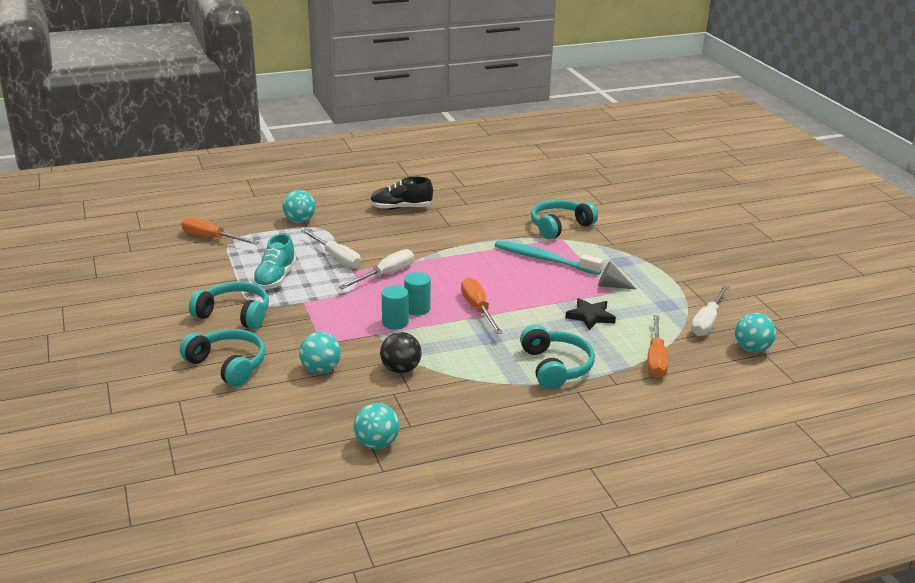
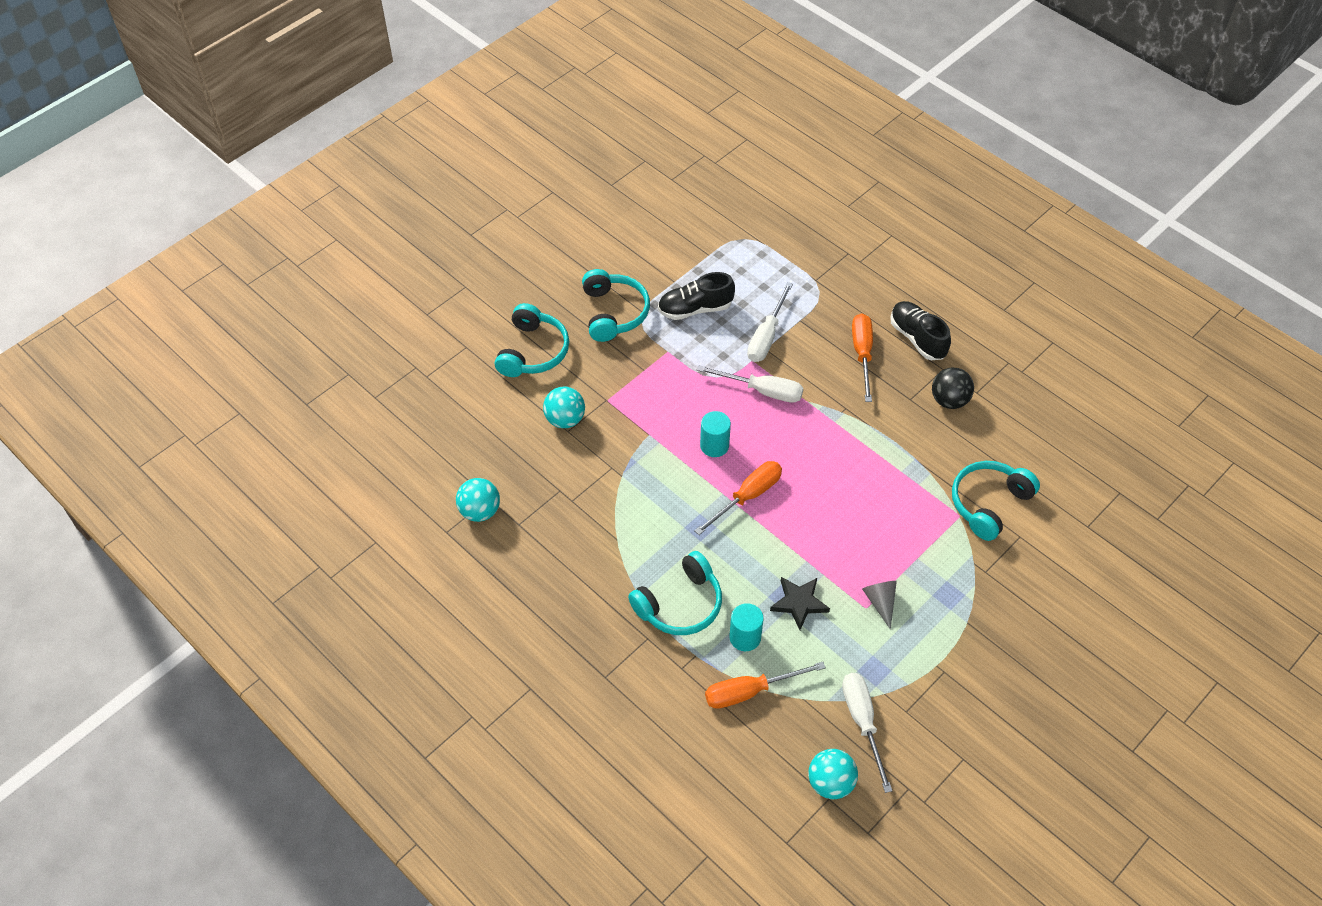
camera: 65 degrees right, 25 degrees up
(211, 238) = (735, 222): orange screwdriver -> orange screwdriver (862, 354)
(275, 278) = (695, 309): turquoise shoe -> black shoe
(300, 221) = (822, 269): turquoise ball -> none
(395, 322) = (677, 439): turquoise cylinder -> turquoise cylinder (745, 637)
(400, 369) = (600, 479): black ball -> black ball (949, 400)
(544, 259) = (896, 517): turquoise toothbrush -> none
(560, 226) = (989, 504): turquoise headphones -> turquoise headphones turned 75 degrees counterclockwise
(707, 322) = (862, 722): white screwdriver -> white screwdriver turned 75 degrees clockwise

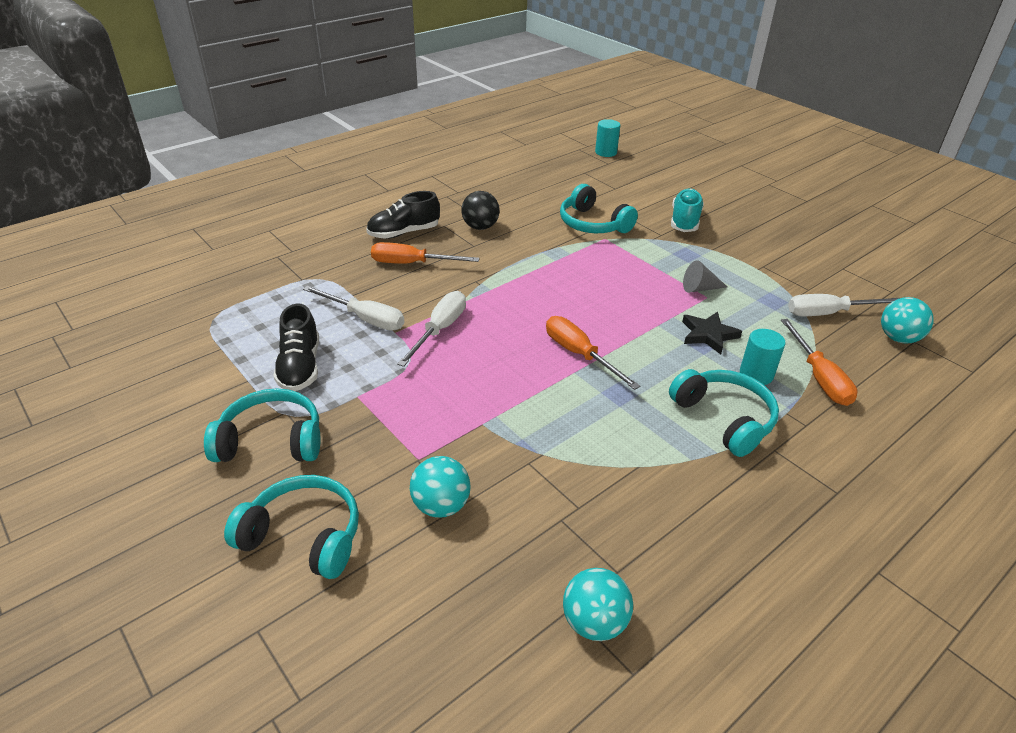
camera: 85 degrees left, 15 degrees down
(714, 445) = (508, 371): turquoise cylinder -> turquoise cylinder (606, 152)
(1025, 598) = (685, 221): none -> turquoise shoe

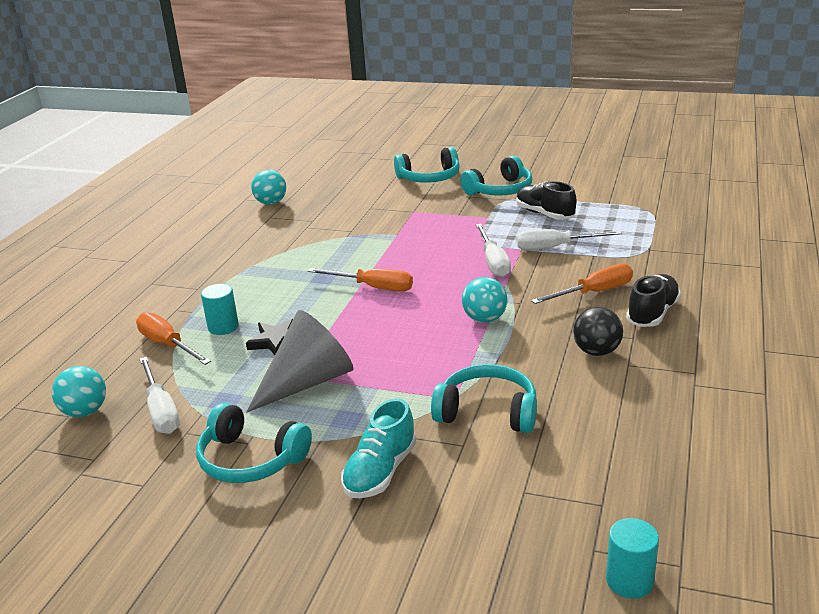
camera: 150 degrees right, 10 degrees down
(441, 506) = (379, 204): turquoise ball -> turquoise ball (484, 319)
(685, 221) = (380, 471): turquoise shoe -> turquoise shoe turned 45 degrees clockwise
(699, 288) = (308, 382): grey cone -> grey cone, size x2.10
(724, 419) = (239, 291): turquoise headphones -> turquoise headphones (251, 459)
(828, 313) = (161, 410): white screwdriver -> white screwdriver turned 105 degrees clockwise

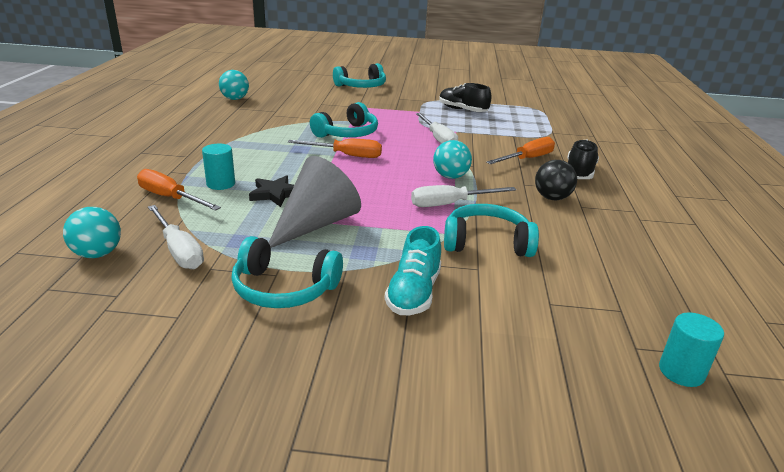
camera: 15 degrees left, 0 degrees up
(500, 190) = (420, 95): turquoise headphones -> turquoise headphones (347, 133)
(555, 247) = (481, 130): white screwdriver -> white screwdriver (450, 204)

